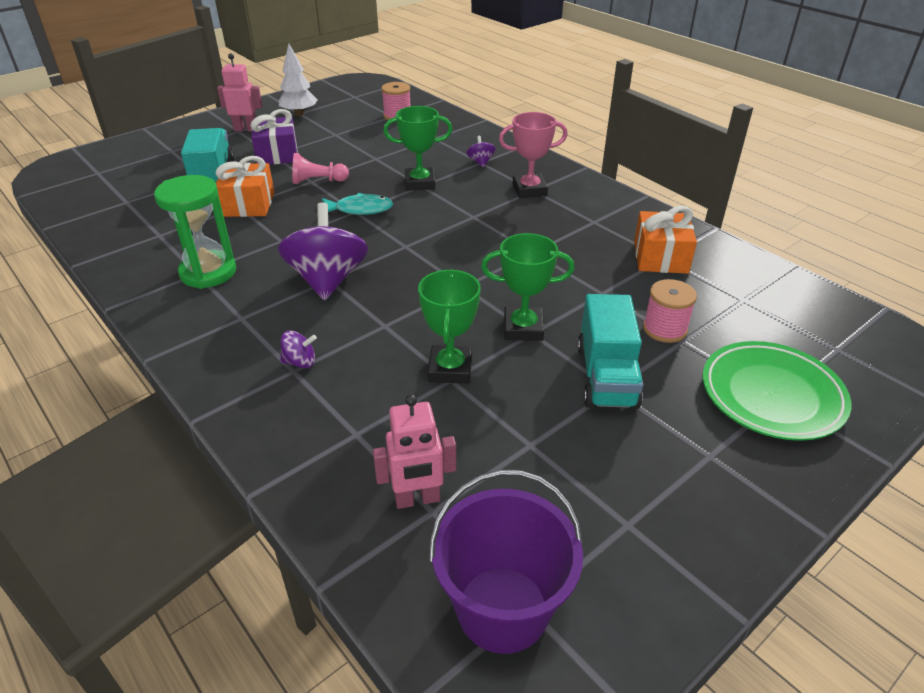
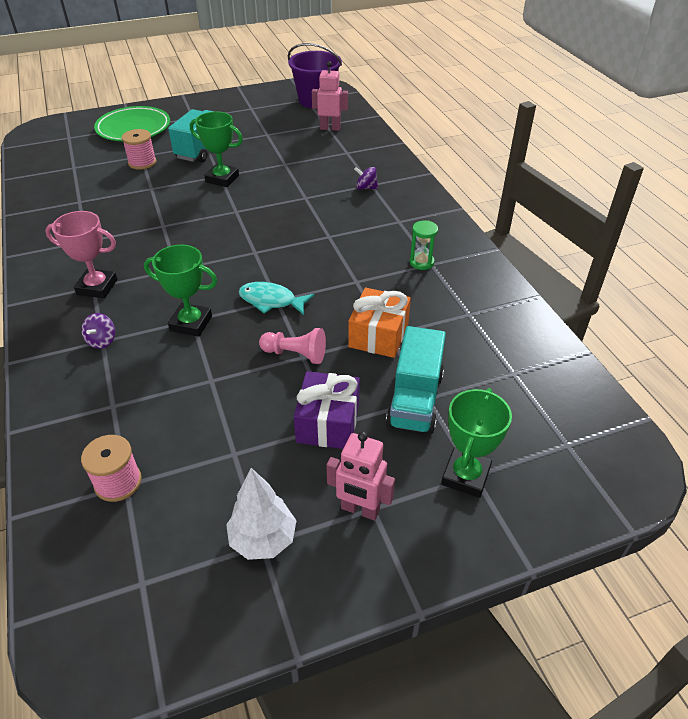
camera: 160 degrees left, 5 degrees up
(208, 272) = (421, 262): green hourglass -> green hourglass, size x0.53
(327, 280) = (329, 236): purple spinning top -> none
(450, 369) = (281, 168): green trophy -> green trophy (465, 476)
(660, 257) = (80, 202): orange gift -> none

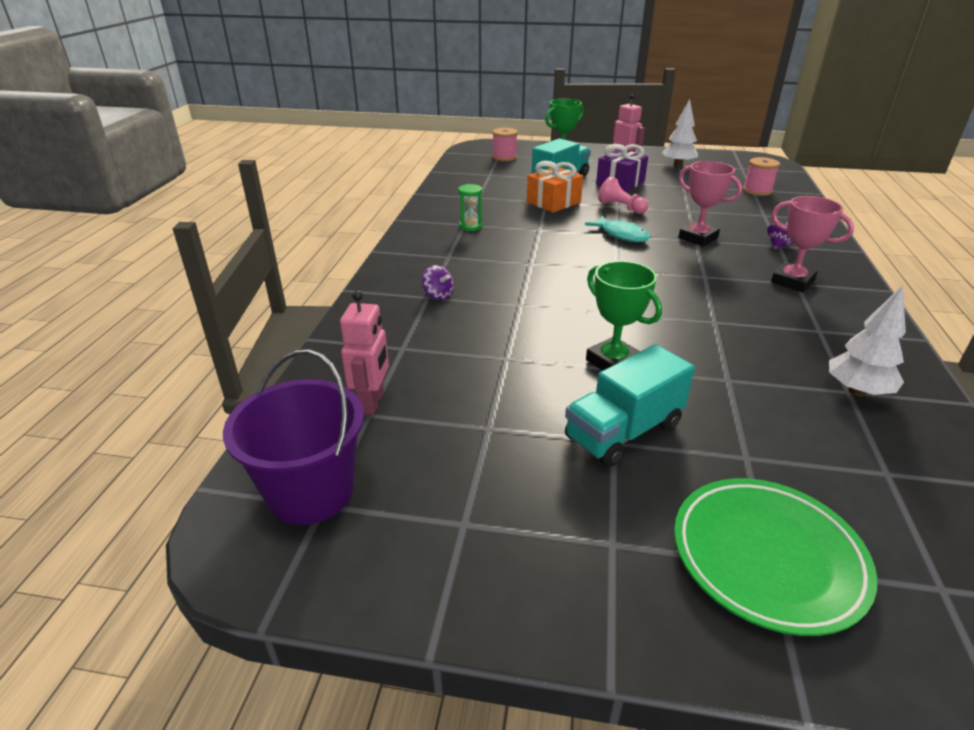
camera: 150 degrees left, 10 degrees down
(74, 203) = (857, 391): none -> white tree
(142, 162) = (744, 438): pink spool -> pink spool (504, 157)
(191, 323) = (698, 238): green trophy -> pink trophy
(330, 128) = (372, 402): pink robot -> pink robot turned 120 degrees counterclockwise

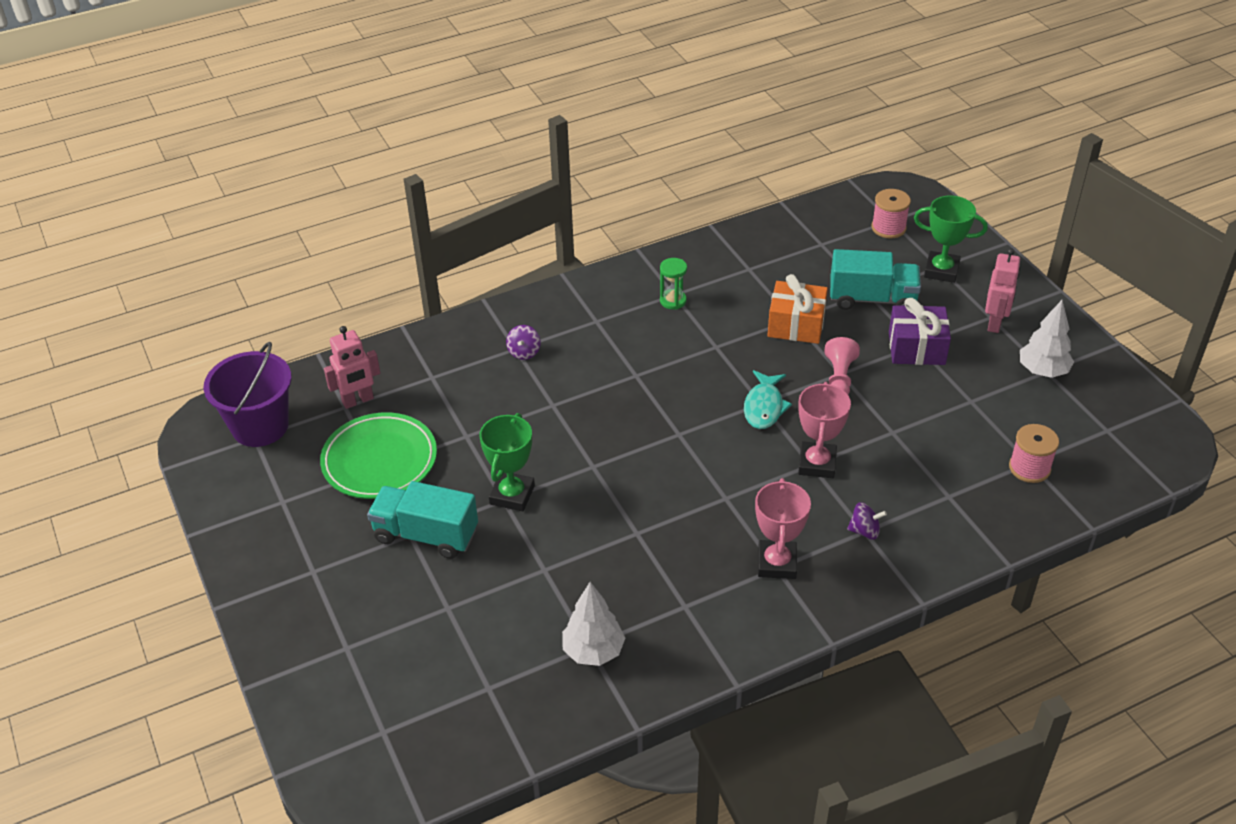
camera: 55 degrees right, 10 degrees up
(767, 557) = (352, 643): green plate -> green plate (380, 461)

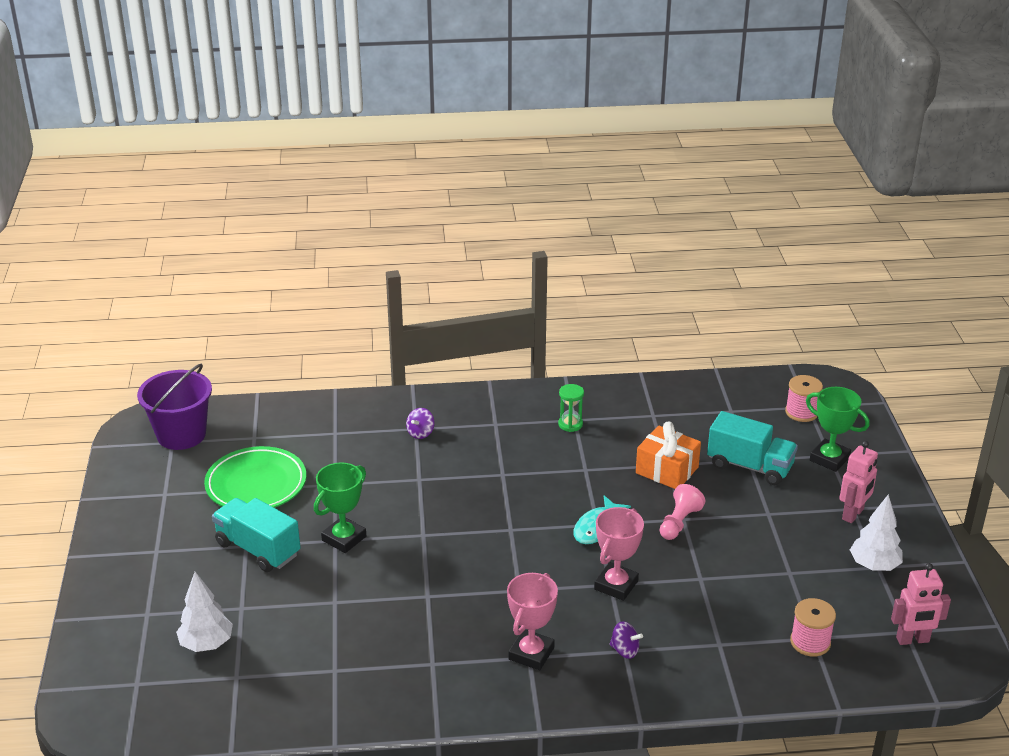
camera: 20 degrees right, 10 degrees down
(358, 401) = (266, 435): pink robot -> pink robot (912, 640)
(593, 651) = (336, 675): white tree -> white tree (206, 644)
(916, 348) = (765, 516): purple gift -> none

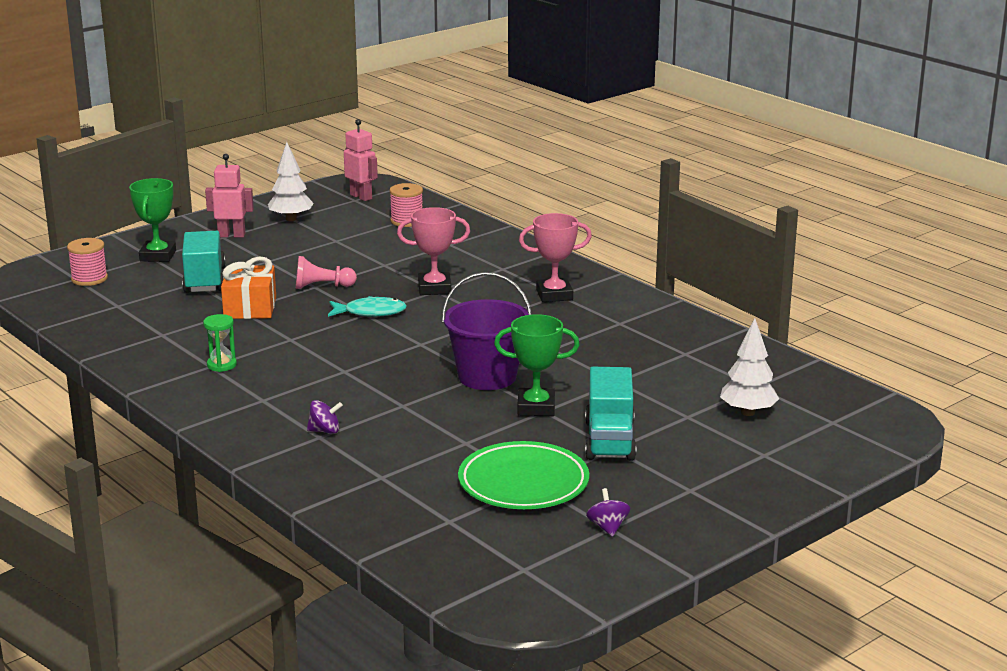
camera: 125 degrees left, 10 degrees down
(181, 435) = (503, 570): purple bucket -> purple bucket (487, 377)
(625, 650) = (502, 268): purple spinning top -> purple spinning top (607, 527)

